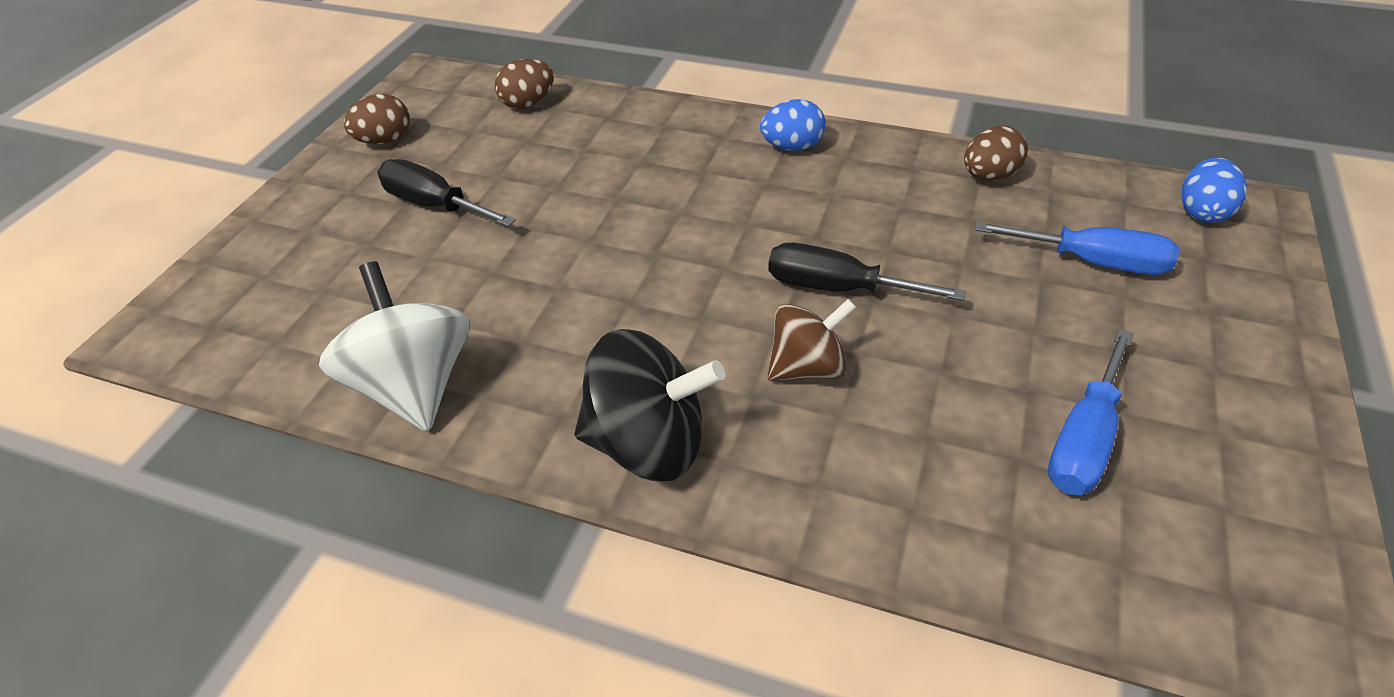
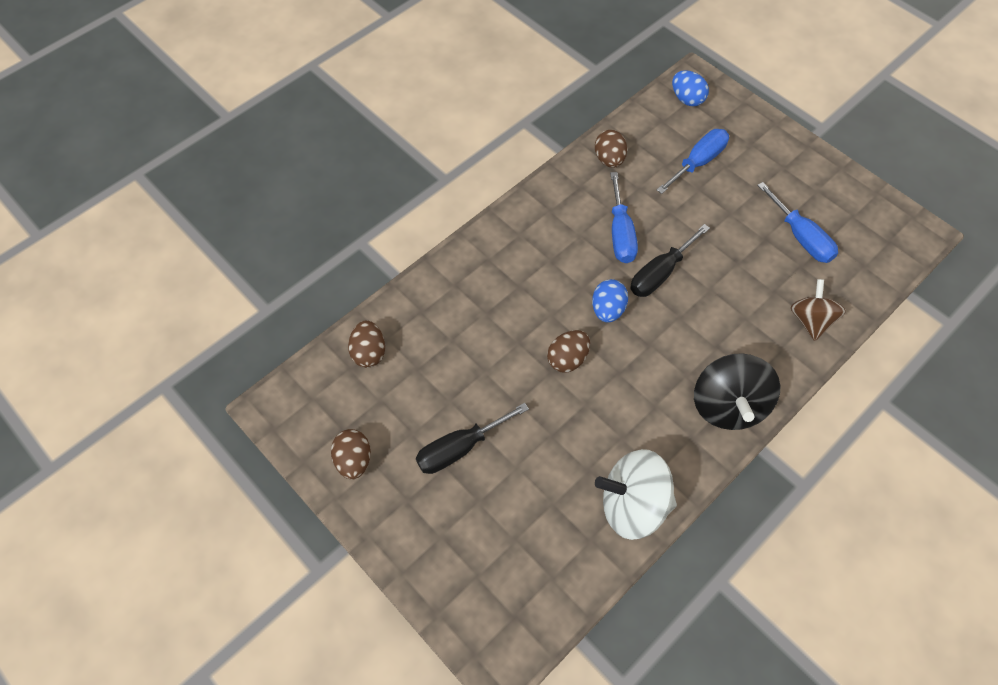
camera: 65 degrees left, 15 degrees up
(619, 247) = (567, 359): none -> brown egg
(648, 444) = (727, 405): black spinning top -> black spinning top turned 150 degrees clockwise
(792, 147) = (523, 230): blue egg -> blue egg (607, 310)
(807, 367) = (709, 315): brown spinning top -> brown spinning top (810, 320)
(870, 227) = (620, 233): none -> blue screwdriver

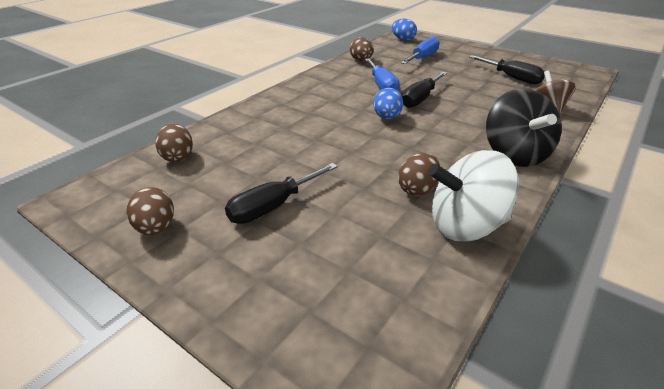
camera: 10 degrees left, 25 degrees down
(567, 359) = (363, 144): brown egg -> brown egg (417, 189)
(800, 237) = (511, 78): blue screwdriver -> black screwdriver

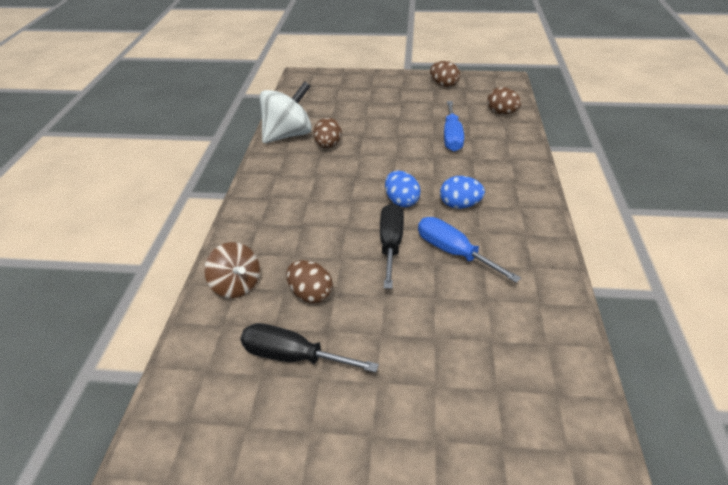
camera: 150 degrees right, 5 degrees up
(273, 206) = (402, 109): black screwdriver -> none
(361, 61) = (544, 307): brown egg -> brown egg (310, 294)
(403, 39) = (572, 450): blue egg -> blue egg (460, 205)
(422, 58) = (466, 367): blue screwdriver -> blue screwdriver (452, 137)
(514, 154) = (266, 199): black spinning top -> none

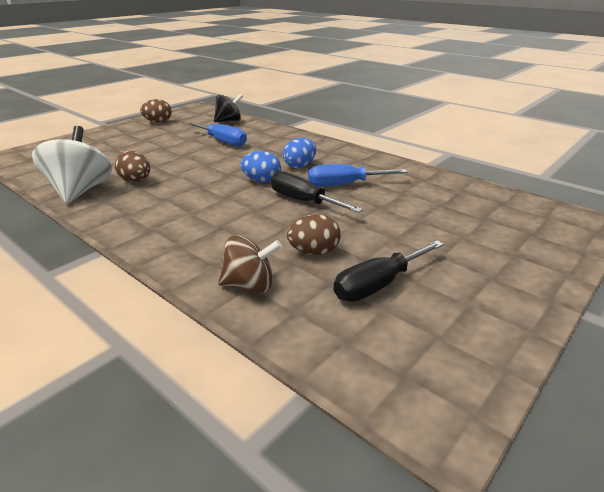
camera: 55 degrees left, 10 degrees down
(502, 113) = (229, 121): brown egg -> black spinning top

